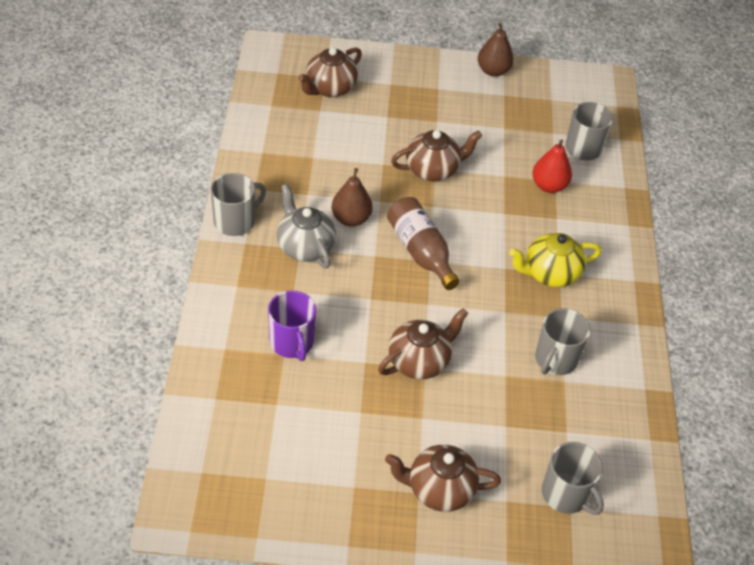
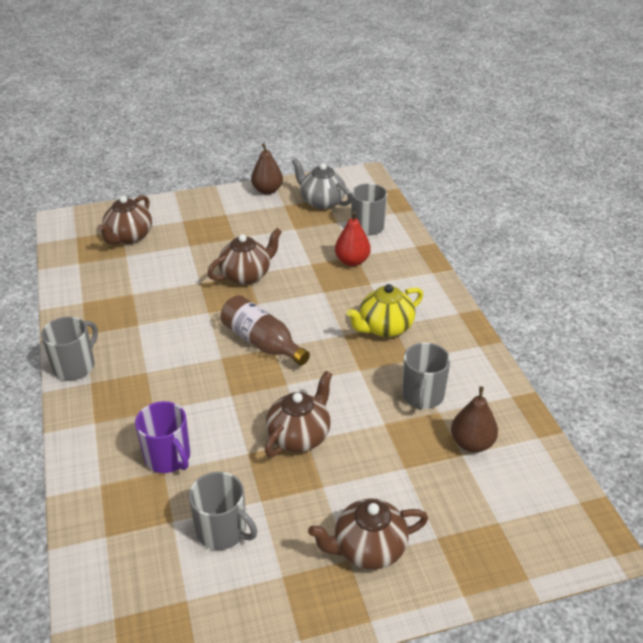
camera: 15 degrees left, 10 degrees down
(305, 246) = (151, 369): grey teapot -> grey teapot (321, 202)
(351, 219) = (187, 334): brown pear -> brown pear (472, 443)
(566, 494) = (489, 512): grey mug -> grey mug (222, 531)

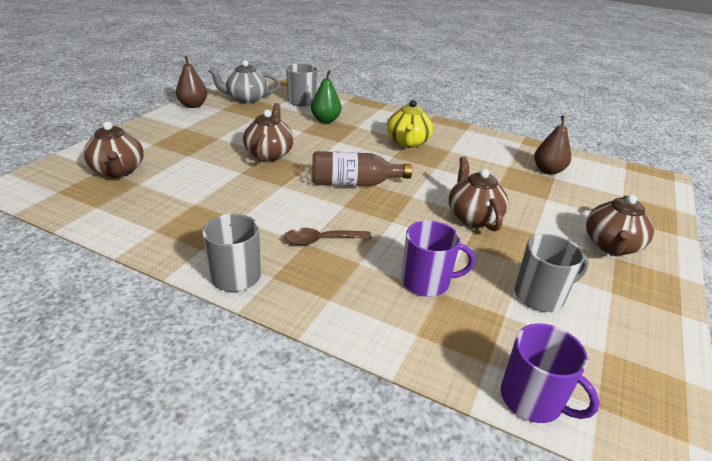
camera: 50 degrees left, 5 degrees down
(88, 577) = (532, 399): none -> purple mug
(158, 376) = (321, 240): none -> brown spoon
(352, 261) = (325, 120): red pear -> green pear
(422, 396) = (488, 163): grey mug -> none

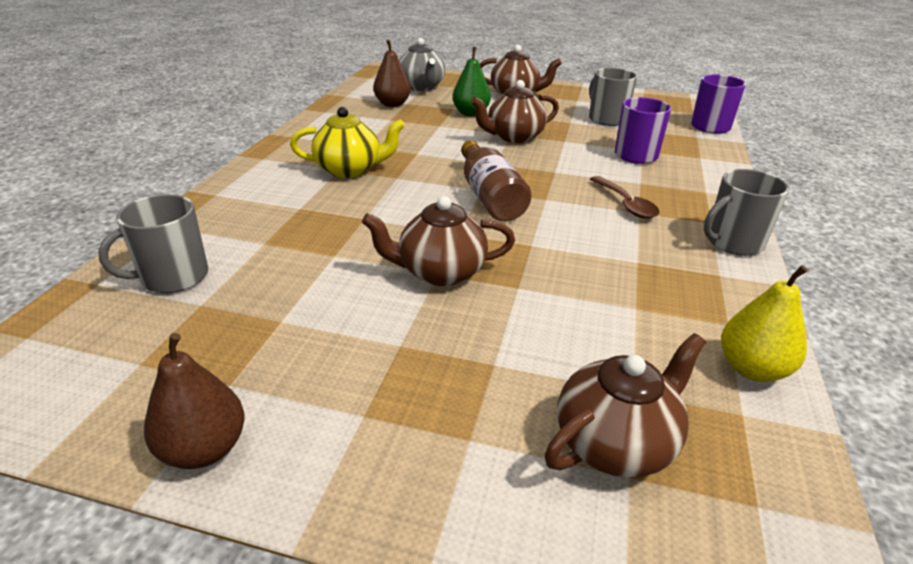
camera: 100 degrees left, 0 degrees up
(116, 223) = (752, 369): none -> yellow pear
(246, 99) = (155, 359): grey teapot -> grey teapot (421, 87)
(325, 120) = (279, 238): green pear -> green pear (471, 113)

